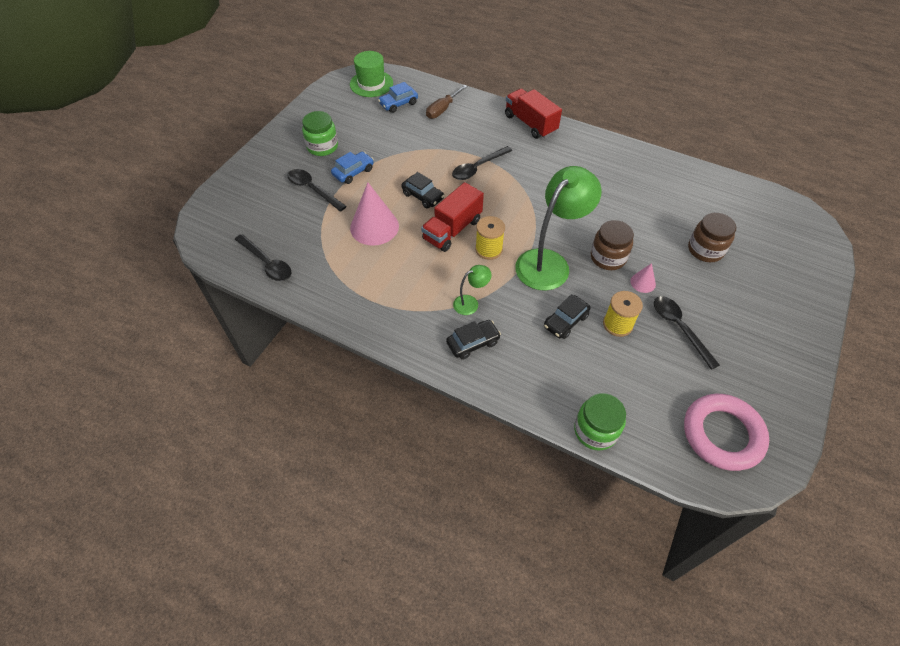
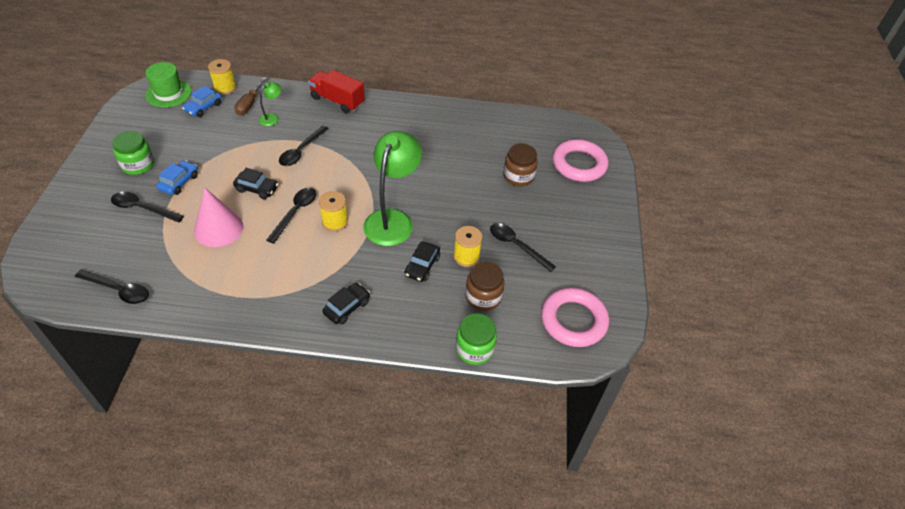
camera: 25 degrees left, 5 degrees down
(424, 88) = (225, 88): none -> yellow spool
(452, 230) = (295, 213): red truck -> black spoon
(470, 303) = (334, 273): green lamp -> green lamp (272, 118)
(608, 257) = (441, 203): brown jar -> brown jar (483, 297)
(643, 282) = (476, 216): pink cone -> none
(783, 253) = (579, 164): none -> pink ring

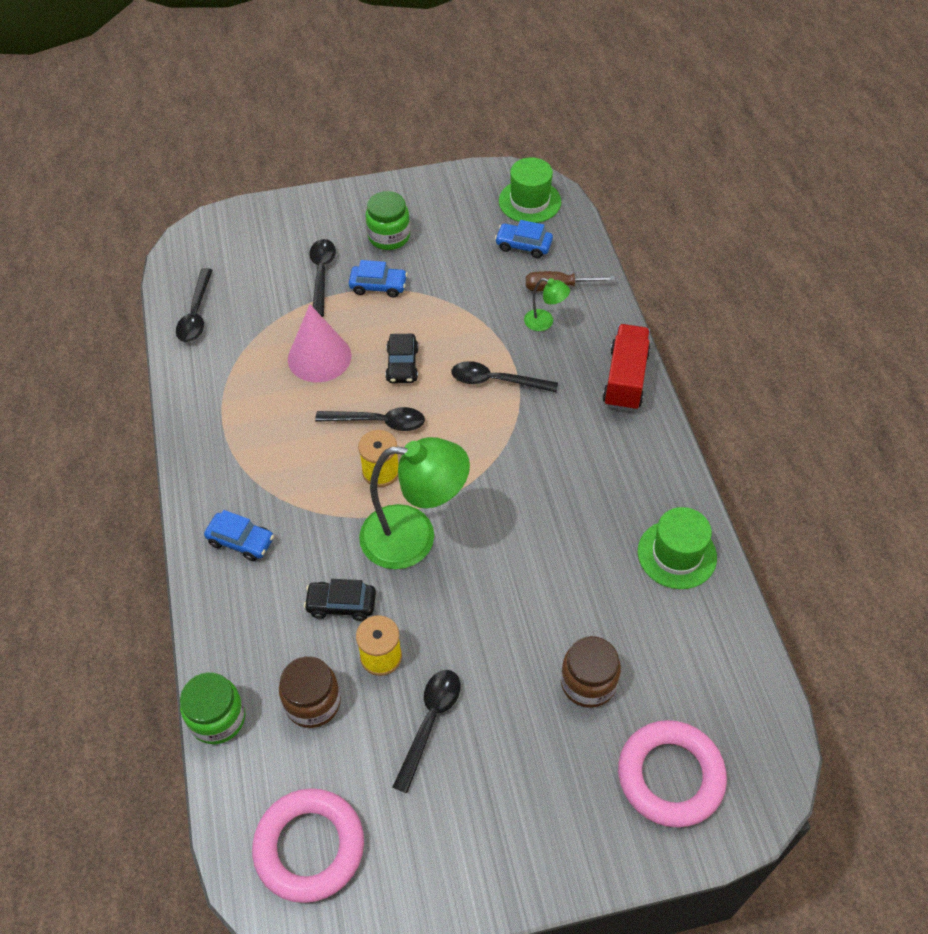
camera: 75 degrees right, 5 degrees up
(225, 88) = (575, 248): yellow spool -> none
(347, 307) = (241, 541): black car -> blue car
(459, 121) = (677, 554): none -> green hat

